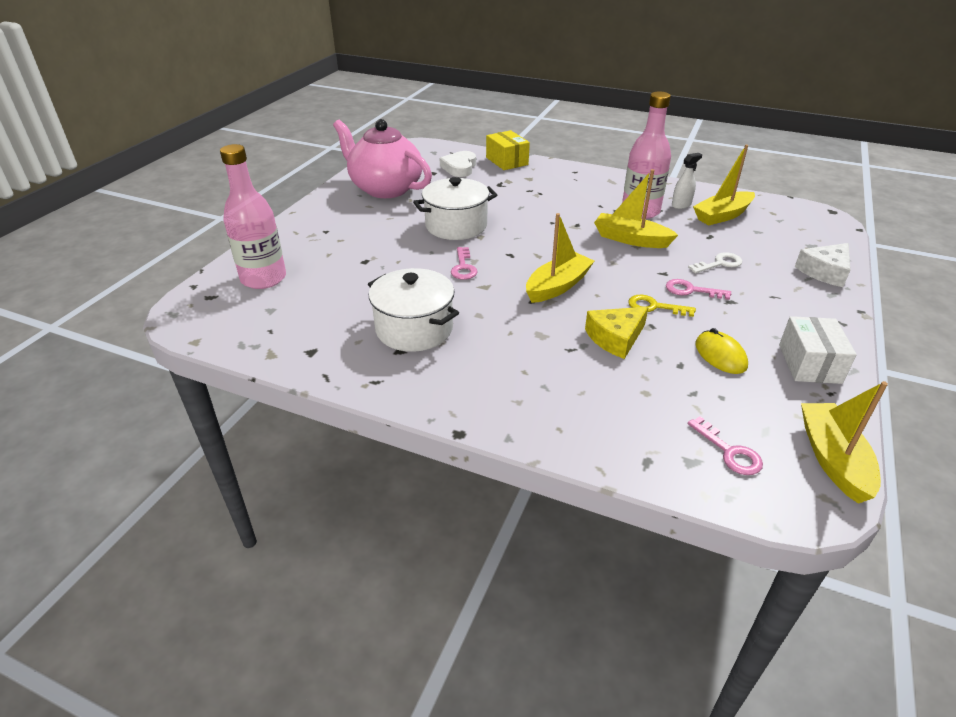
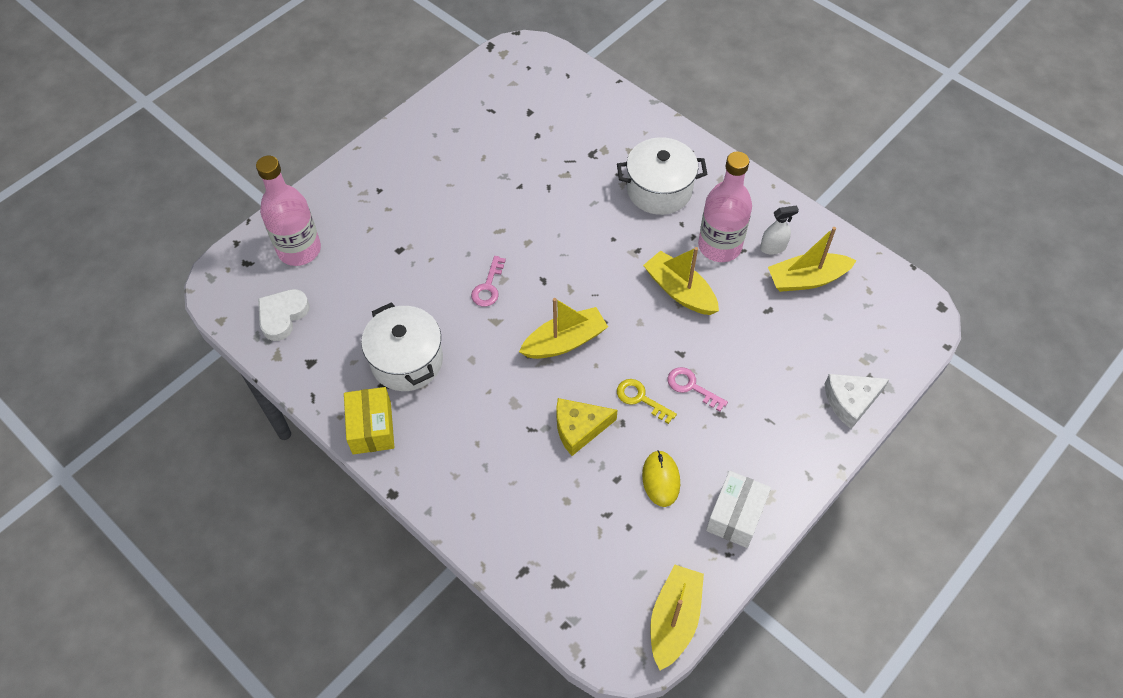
camera: 20 degrees right, 20 degrees up
(385, 188) = (465, 129): pink teapot -> none
(456, 226) = (511, 217): white pot -> white pot (659, 190)
(459, 167) = (562, 109): white heart -> white heart (282, 316)
(507, 161) = (622, 109): yellow box -> yellow box (372, 428)
(719, 263) = (748, 356): white key -> none
(729, 452) = (595, 584): pink key -> none

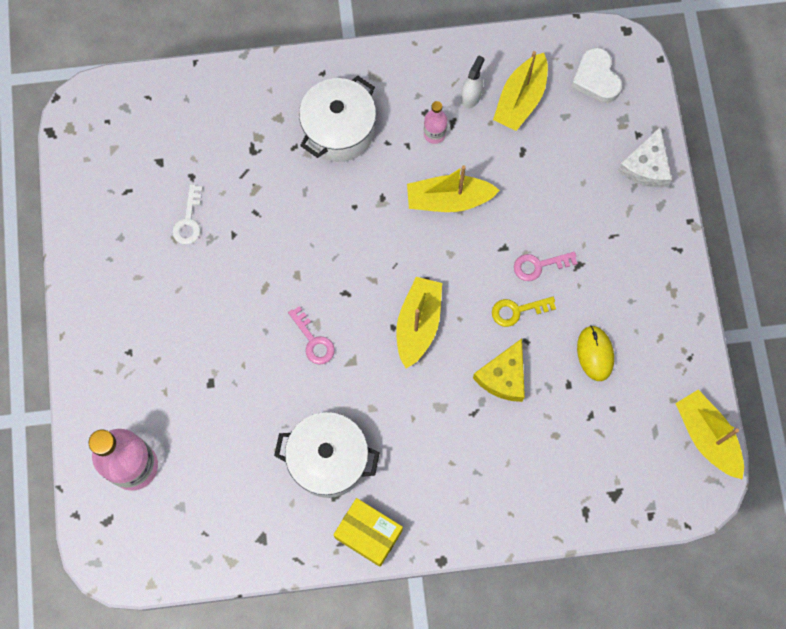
camera: 50 degrees left, 15 degrees up
(282, 316) = (193, 529): white heart -> white heart (596, 78)
(504, 156) = (189, 221): none -> white key
(661, 479) = (595, 353): yellow mouse -> yellow mouse turned 45 degrees clockwise
(719, 246) = (434, 134): pink bottle -> pink bottle, size x0.49
(735, 515) = (666, 327): white box -> none

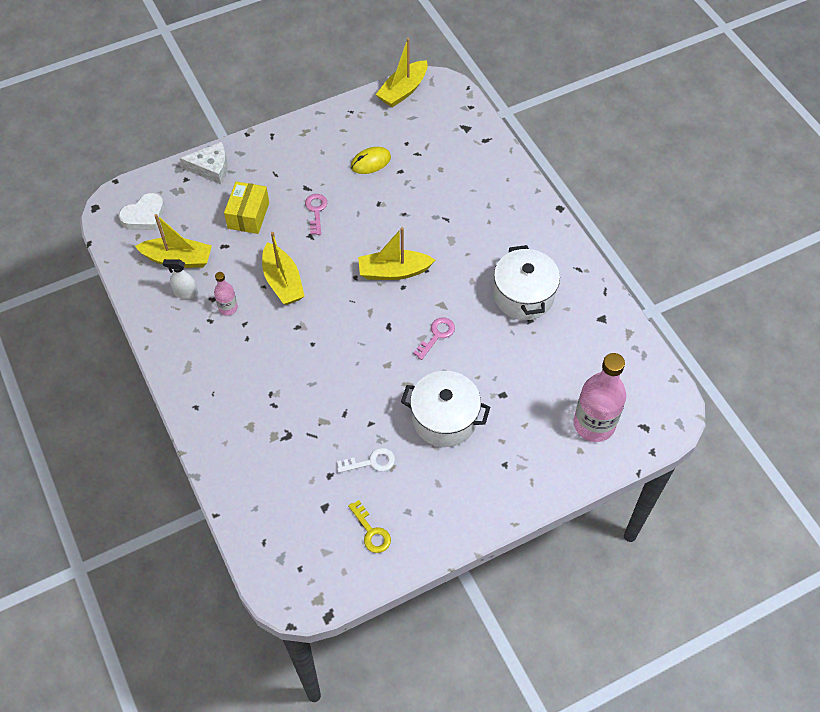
camera: 110 degrees left, 15 degrees down
(339, 130) = (247, 376): white pot -> white pot (444, 419)
(368, 534) = (564, 255): yellow box -> yellow box (248, 215)
(503, 376) = (411, 209): yellow cheese -> none
(517, 311) = (357, 214): yellow key -> yellow key (371, 532)
(539, 265) = (316, 211): pink key -> pink key turned 150 degrees counterclockwise

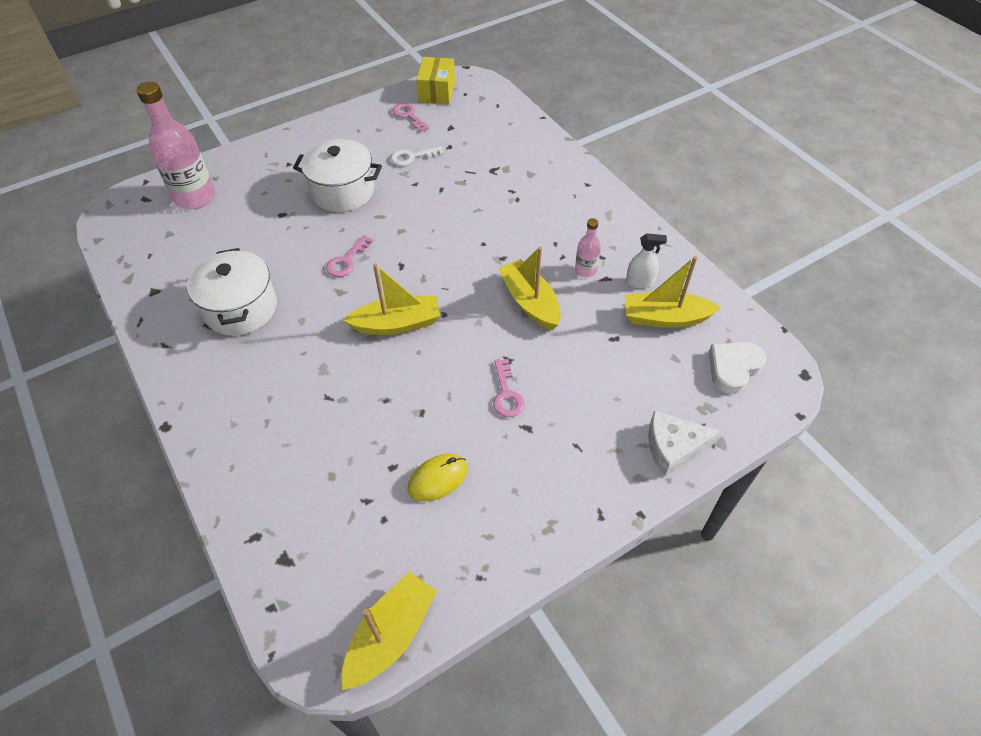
camera: 175 degrees right, 5 degrees down
(248, 215) = (596, 380): yellow box -> yellow box (437, 91)
(371, 532) = (409, 116): yellow key -> pink key

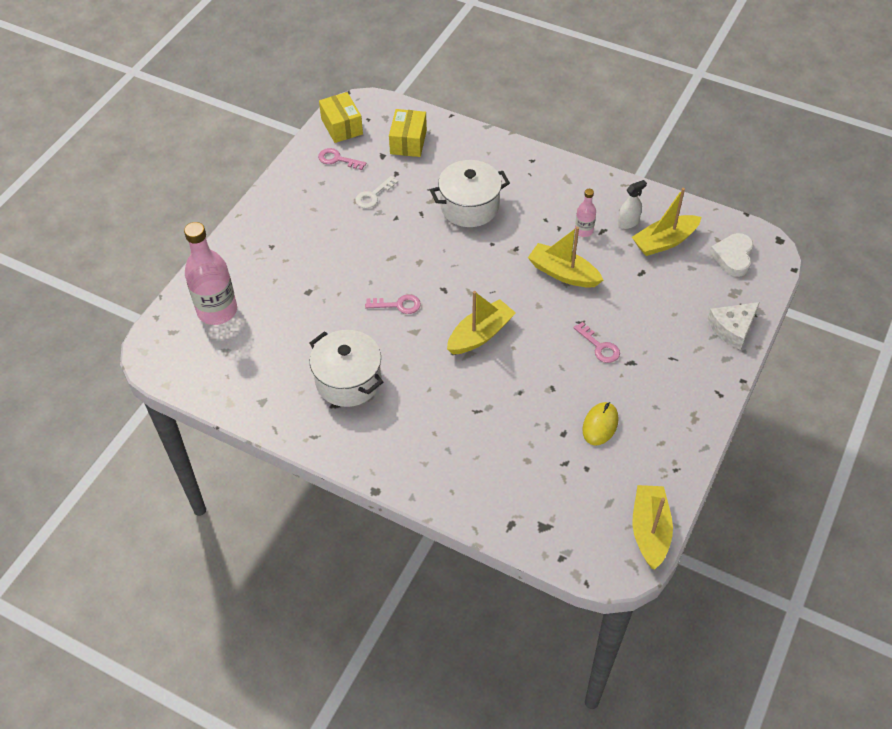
camera: 30 degrees left, 0 degrees up
(342, 191) = (341, 250): white pot -> white pot (469, 206)
(347, 261) = (398, 305): pink key -> pink key turned 90 degrees counterclockwise
(483, 125) = (408, 142): none -> yellow box

